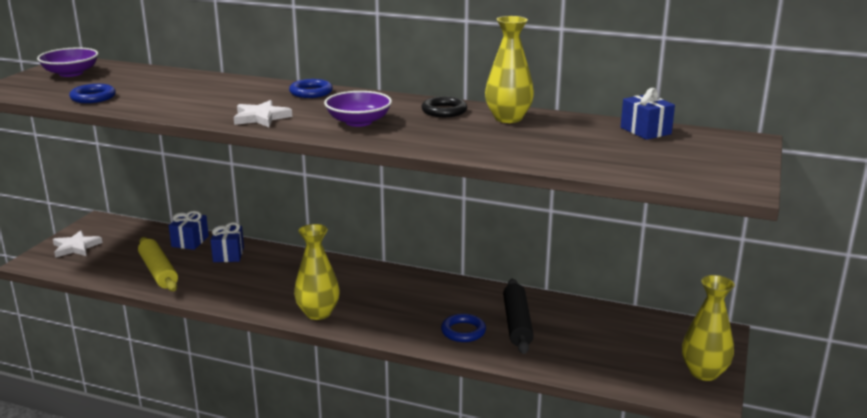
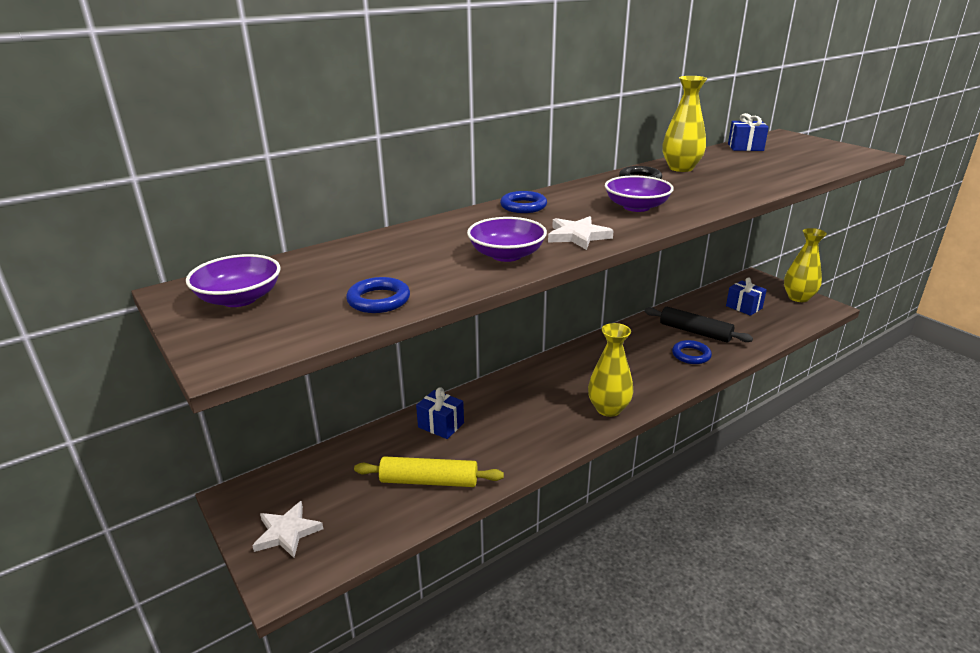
camera: 55 degrees left, 5 degrees up
(190, 241) = (381, 441): blue gift -> blue gift (744, 307)
(198, 108) = (506, 255): none -> purple bowl

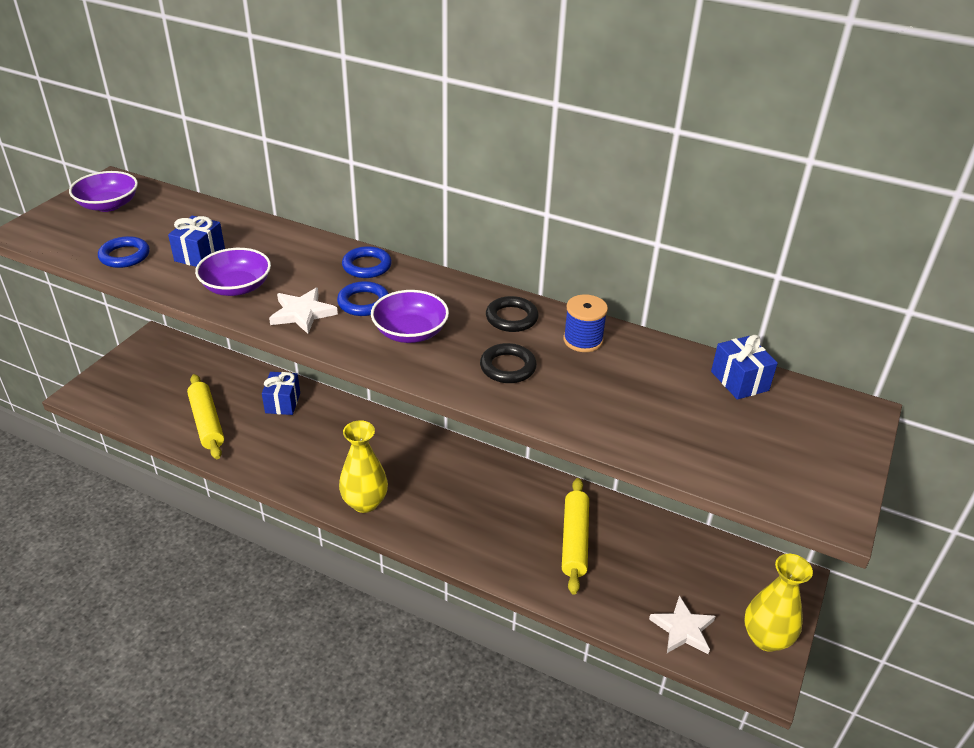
camera: 60 degrees right, 10 degrees up
(287, 532) = (126, 376): white star -> white star (683, 629)
(681, 168) = (583, 340): yellow vase -> blue spool
(691, 355) = (515, 547): blue ring -> blue ring (363, 302)
(695, 332) = (574, 540): black rolling pin -> yellow rolling pin
(701, 189) = (508, 367): none -> black ring
(744, 307) = (683, 579): blue gift -> blue gift (200, 255)

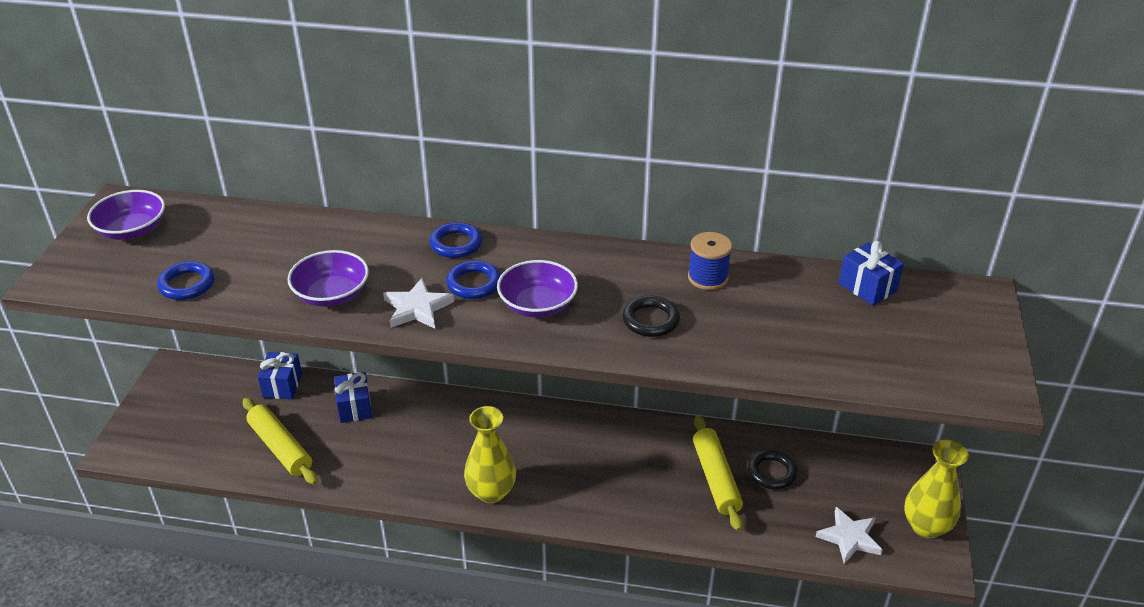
camera: 15 degrees left, 0 degrees up
(200, 255) = (270, 267): blue gift -> blue gift (282, 385)
(511, 318) = (629, 269): black ring -> black ring (772, 472)

